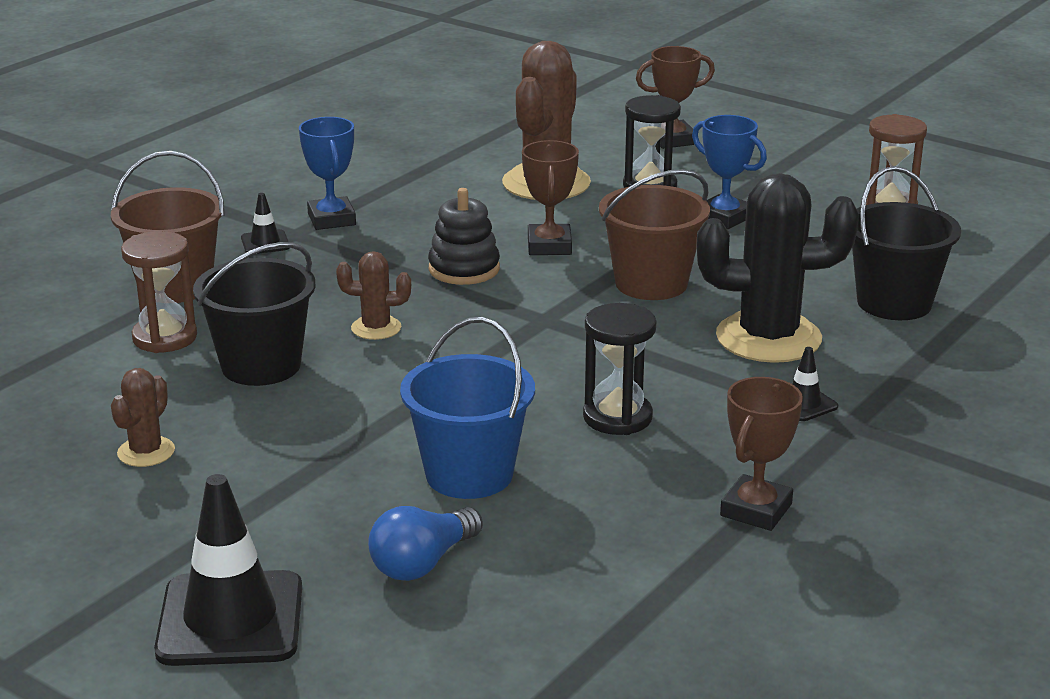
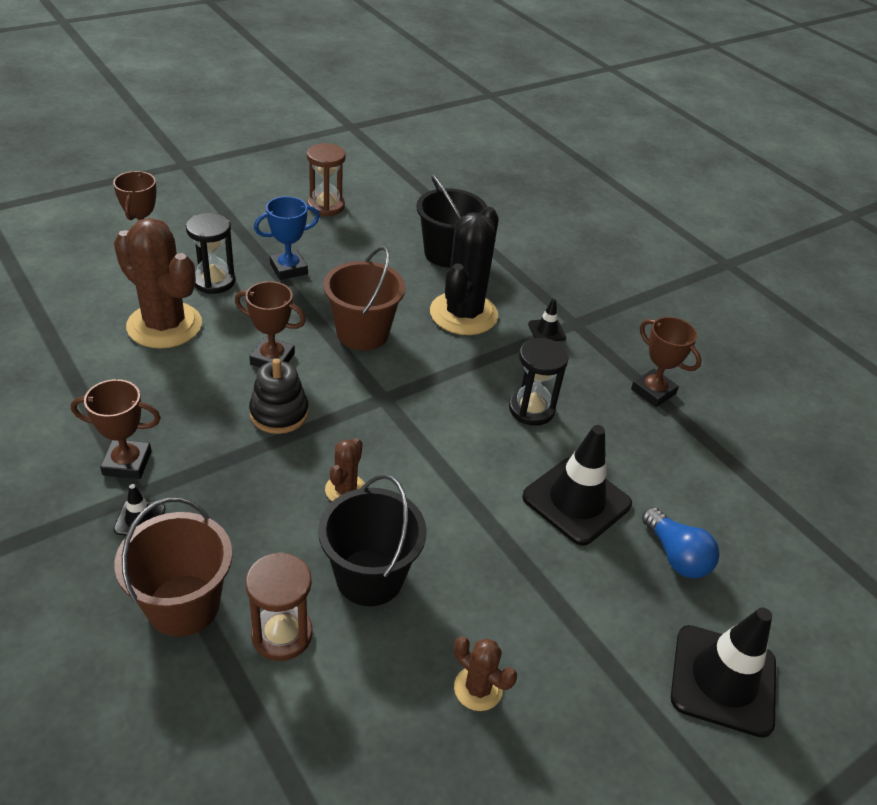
camera: 75 degrees left, 15 degrees up
(331, 219) = (127, 463): blue trophy -> brown trophy
(469, 474) = (576, 501): blue bucket -> black traffic cone

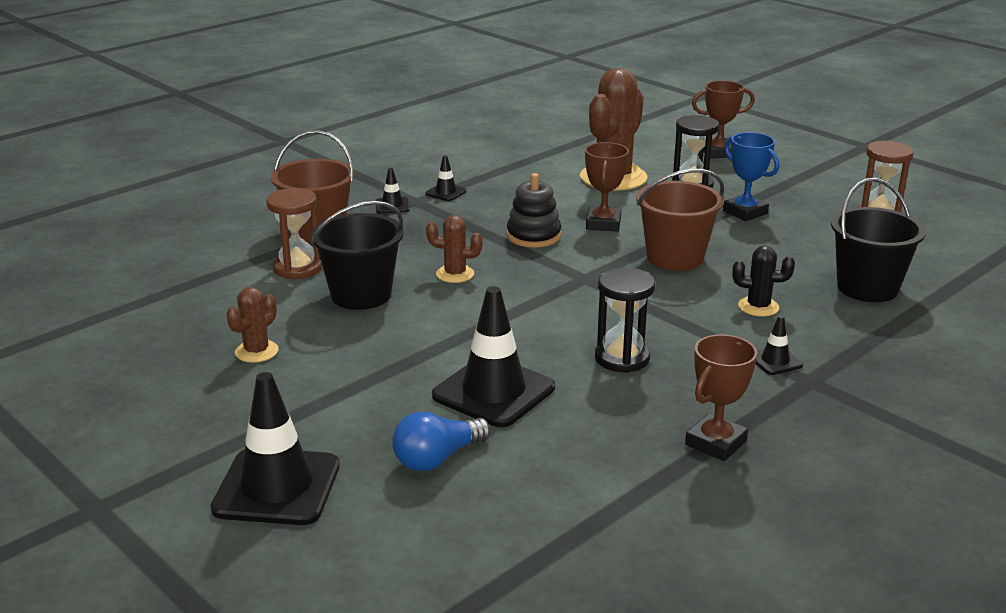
camera: 85 degrees right, 15 degrees down
(127, 463) = (446, 192): brown trophy -> black traffic cone
(463, 314) = (758, 307): black cactus -> black cactus, size x0.48

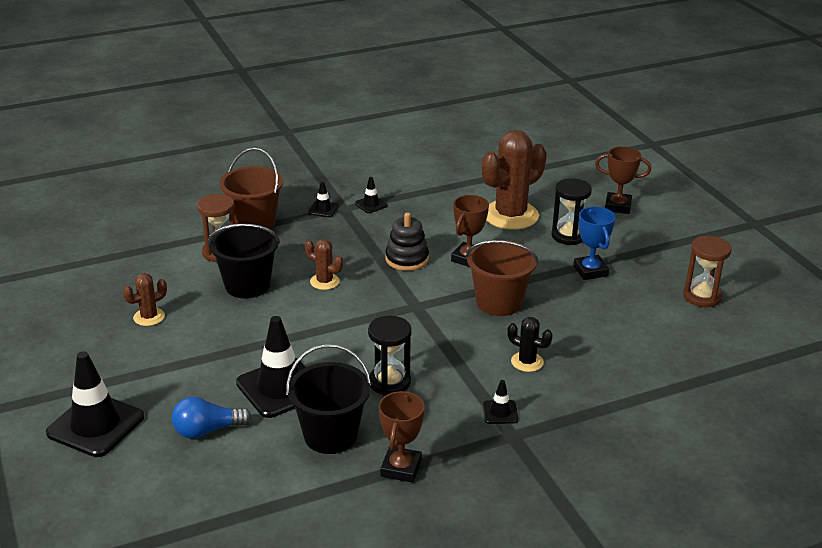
camera: 20 degrees right, 5 degrees up
(715, 443) = (401, 468): brown trophy -> brown trophy turned 45 degrees counterclockwise
(867, 288) = (629, 364): black bucket -> black bucket (330, 435)

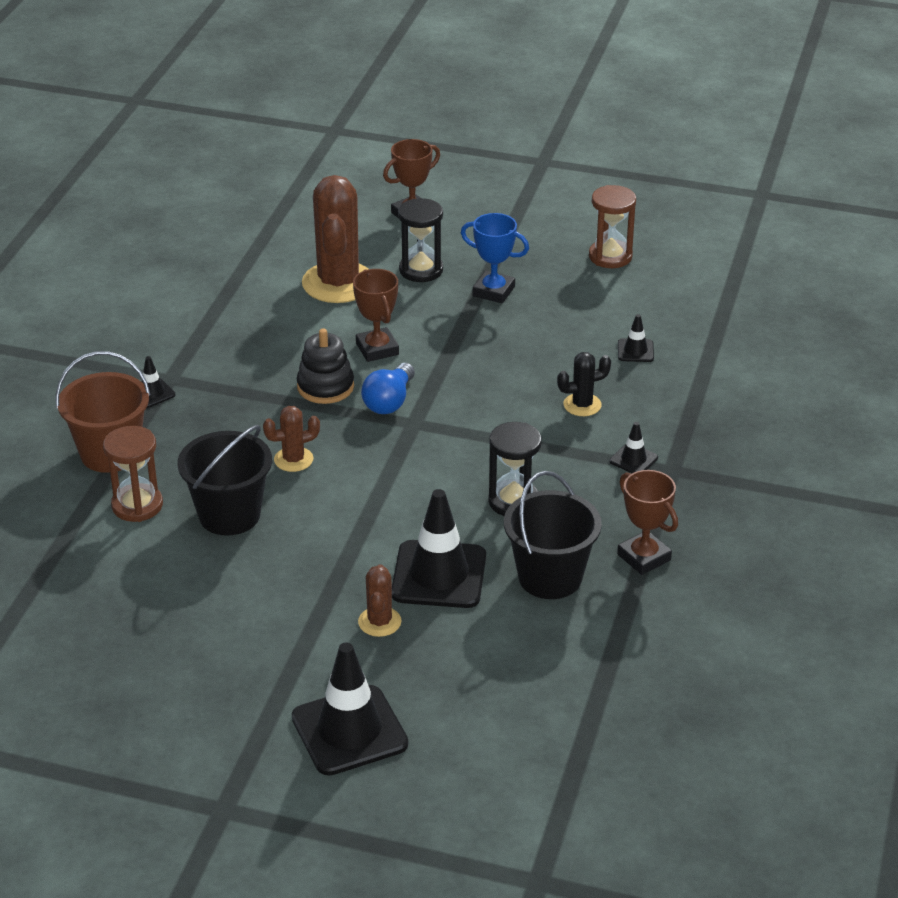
camera: 50 degrees left, 5 degrees up
(149, 317) = (197, 612): brown cactus -> brown cactus (379, 622)
(207, 430) = (450, 654): blue light bulb -> blue light bulb (389, 401)
(371, 204) = (190, 357): black traffic cone -> black traffic cone (635, 351)
(499, 302) = (473, 371): brown bucket -> none

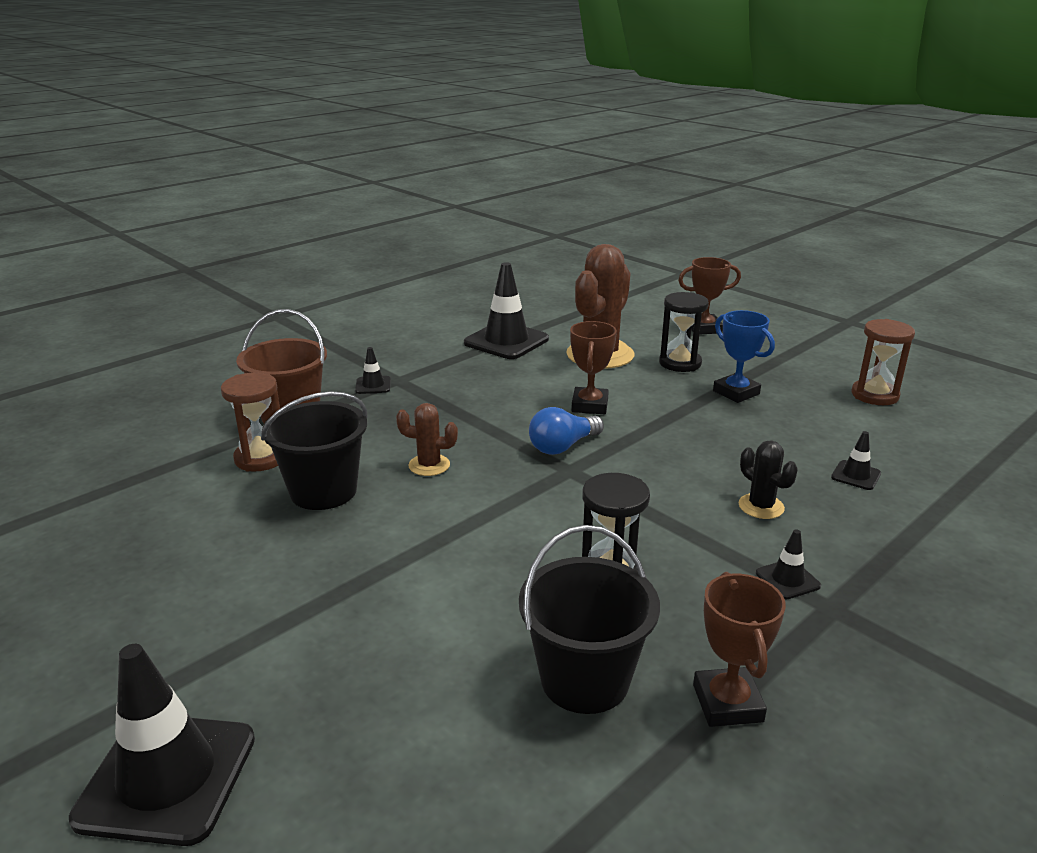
camera: 30 degrees right, 10 degrees down
(325, 387) = (516, 419): black stacking toy -> none
(379, 622) = (344, 651): brown cactus -> none
(439, 575) = (458, 624): black traffic cone -> black traffic cone (506, 341)
(582, 405) = (761, 506): black cactus -> black cactus turned 45 degrees clockwise

